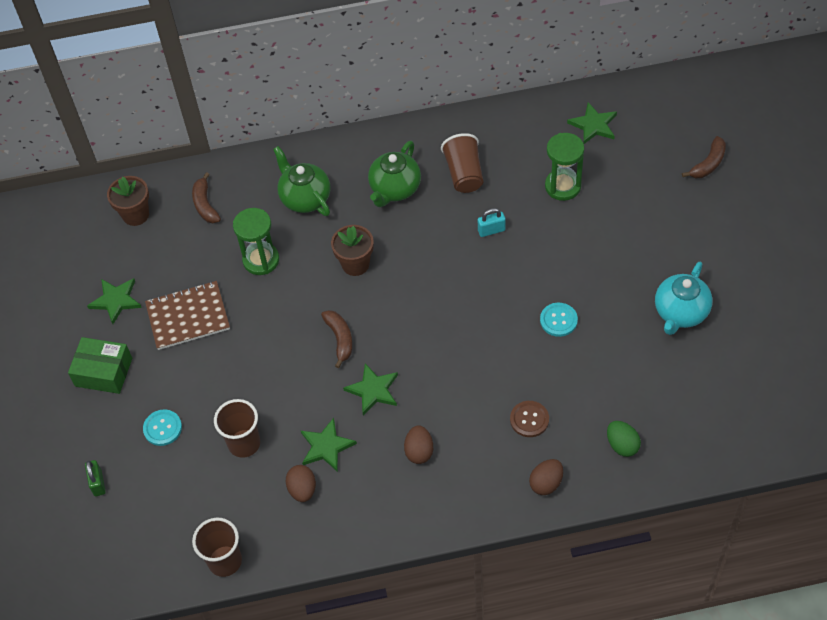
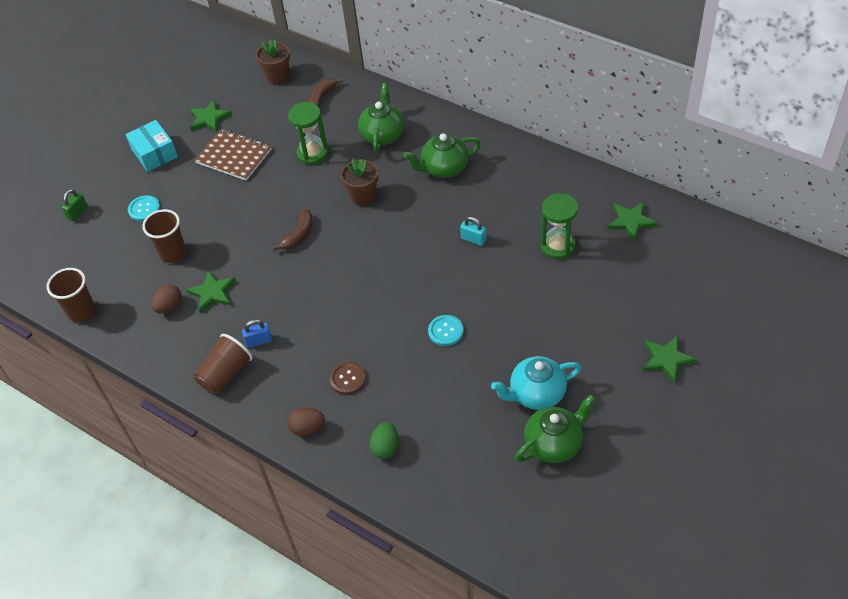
camera: 45 degrees right, 5 degrees down
(103, 372) = (154, 153): green box -> turquoise box
(373, 390) = (279, 281): green star -> green star (667, 359)
(419, 451) = (259, 341): brown egg -> blue padlock
(464, 174) = (500, 190): brown cup -> brown cup (225, 374)
(708, 164) = (686, 309): brown banana -> none
(734, 338) = (554, 444): none -> green teapot

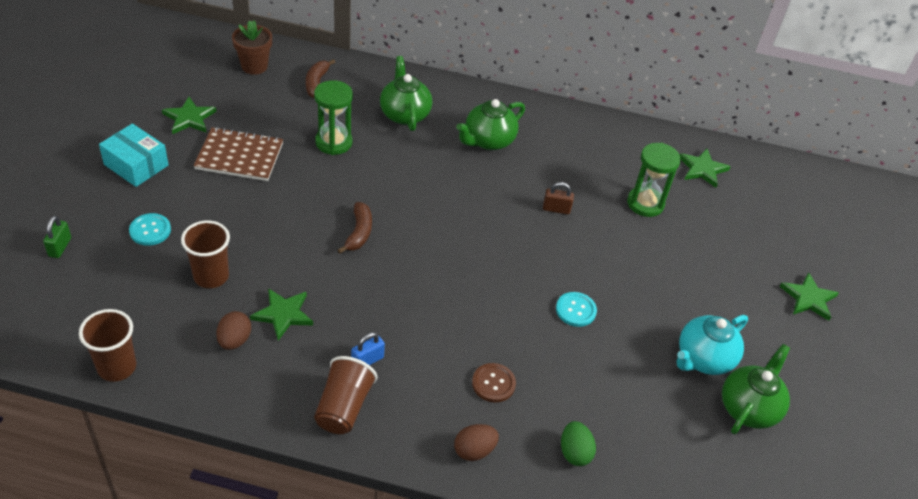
camera: 30 degrees left, 5 degrees down
(363, 197) = (414, 181): brown flower pot -> none
(473, 239) = (556, 209): turquoise padlock -> brown padlock

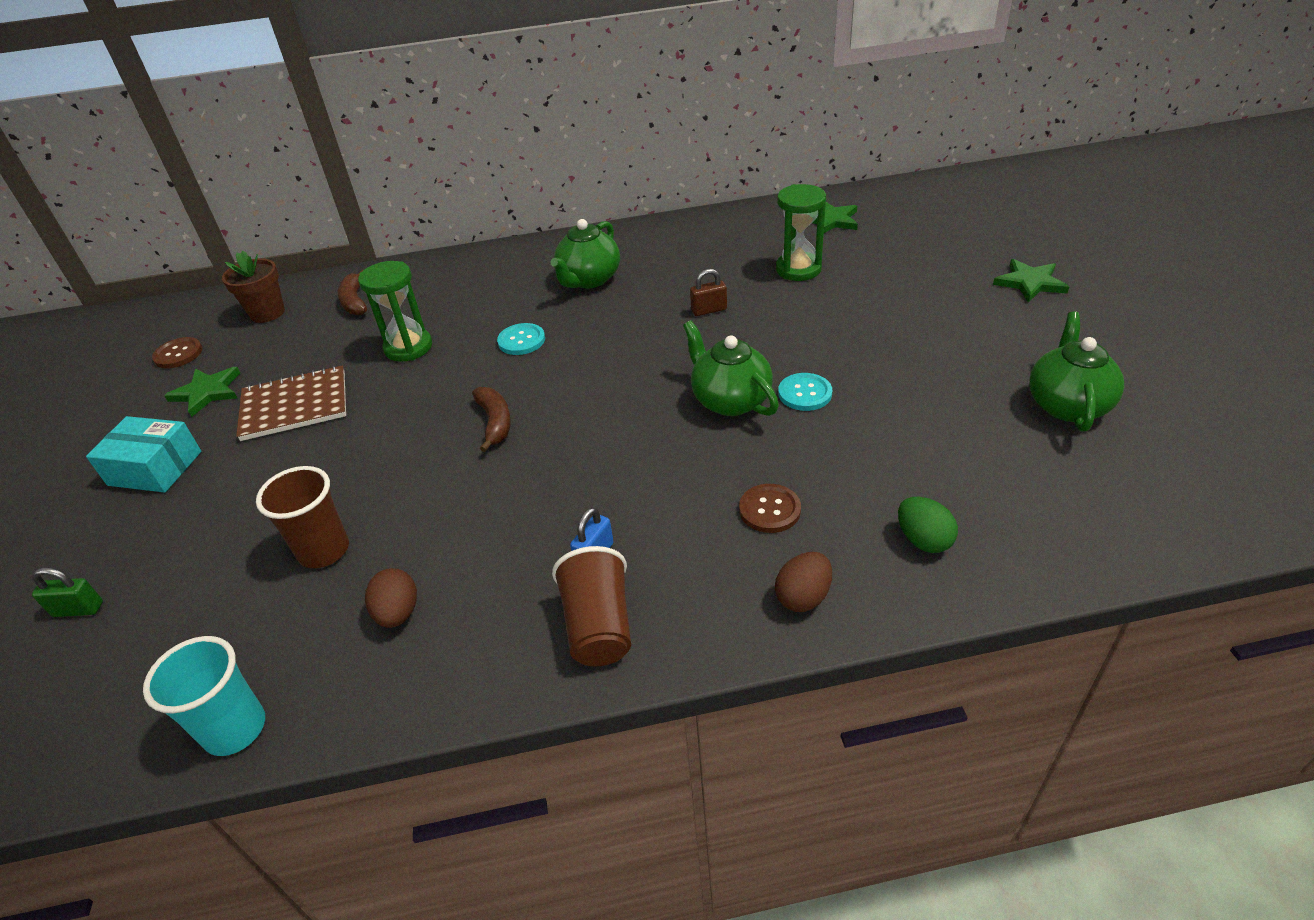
camera: 15 degrees left, 5 degrees down
(60, 247) = (78, 609): green padlock -> green padlock turned 75 degrees counterclockwise
(117, 367) = (235, 729): brown cup -> turquoise cup
(150, 230) = (209, 533): turquoise button -> turquoise button (521, 340)
(183, 76) = (178, 354): none -> brown button
(283, 314) = (449, 552): green star -> none
(405, 114) = (477, 291): green teapot -> green teapot (730, 400)
(703, 359) = (979, 380): turquoise teapot -> none

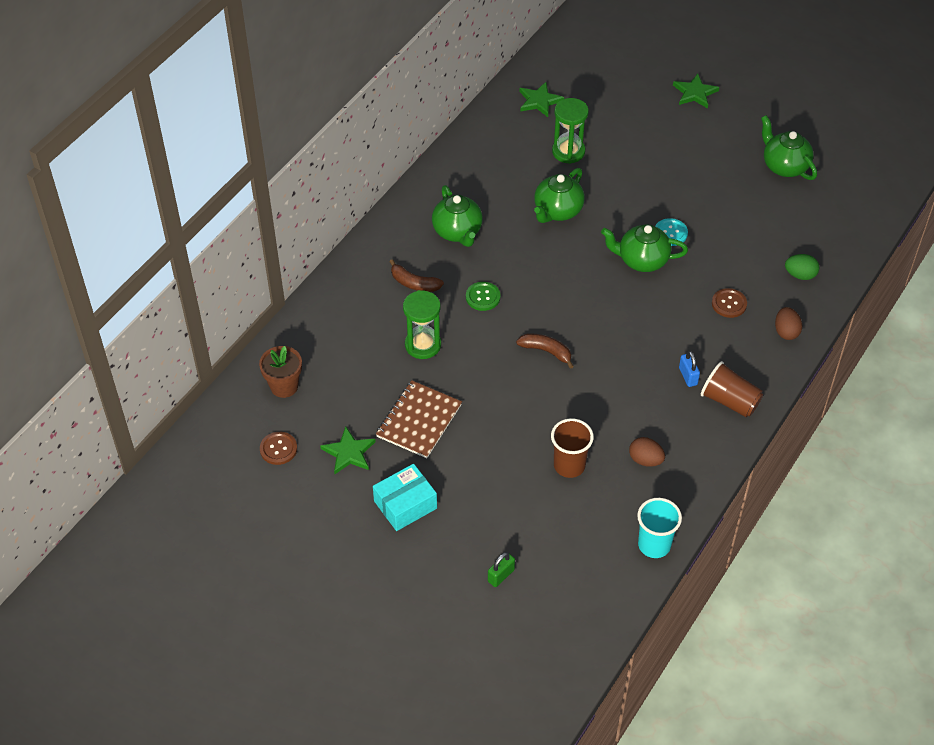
camera: 50 degrees left, 10 degrees up
(355, 301) = (330, 340): brown banana -> brown banana (414, 283)
(521, 340) = (483, 297): turquoise button -> green button
(709, 310) = (557, 211): brown padlock -> green teapot

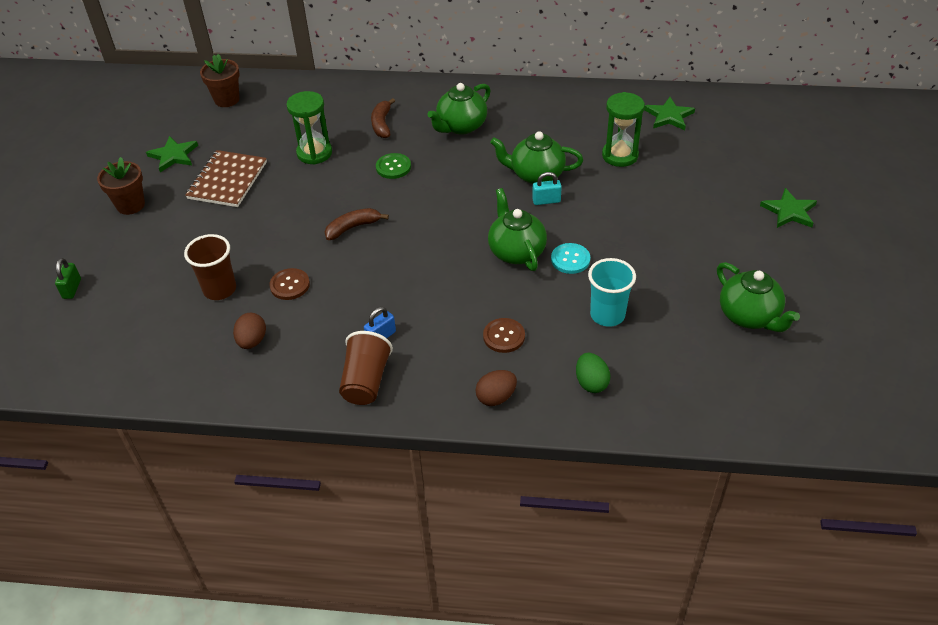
camera: 65 degrees right, 5 degrees down
(278, 449) = (160, 120): brown button -> brown button (290, 285)
(405, 505) = (130, 205): turquoise box -> brown flower pot
(419, 421) = (227, 180): brown notebook -> brown notebook turned 75 degrees counterclockwise
(501, 576) = (72, 289): green padlock -> green padlock turned 75 degrees clockwise
(546, 351) = (353, 227): brown banana -> brown banana turned 120 degrees counterclockwise
(594, 218) = (546, 201): none -> turquoise padlock
(654, 545) = (145, 383): turquoise cup -> turquoise cup (607, 315)
(784, 166) = (749, 316): green teapot -> green teapot turned 120 degrees clockwise

